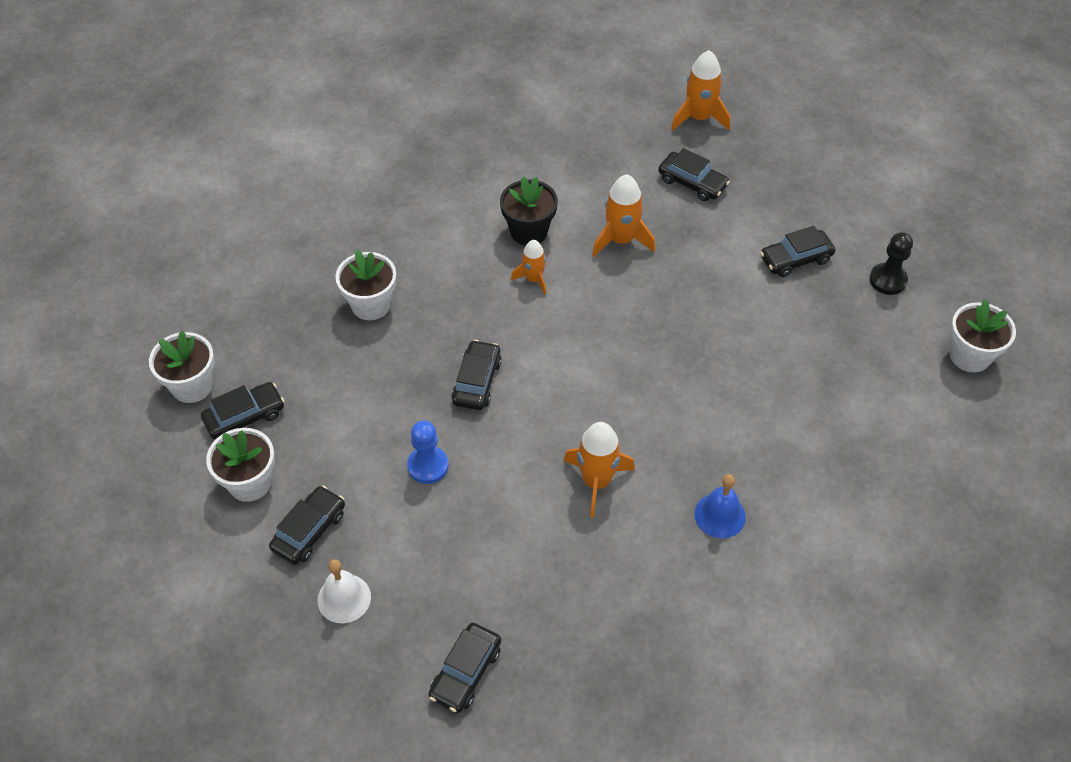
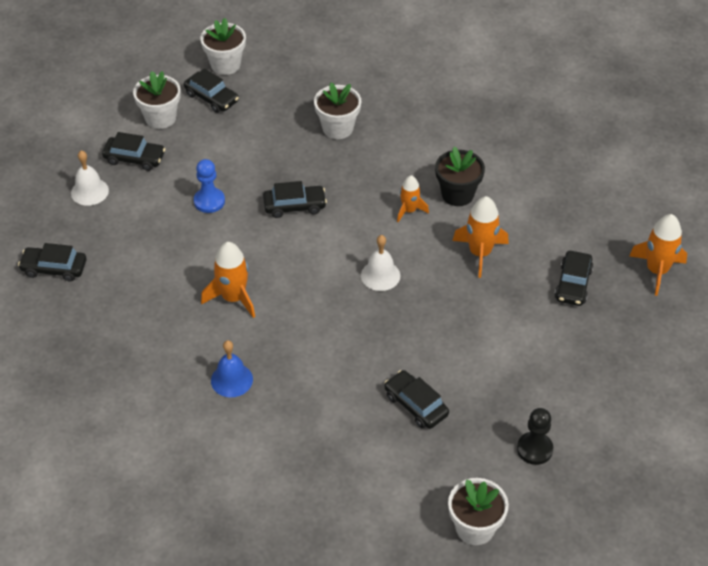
camera: 70 degrees right, 5 degrees down
(618, 333) = (380, 275): none -> white bell
(795, 259) = (523, 376): black car -> black car (416, 405)

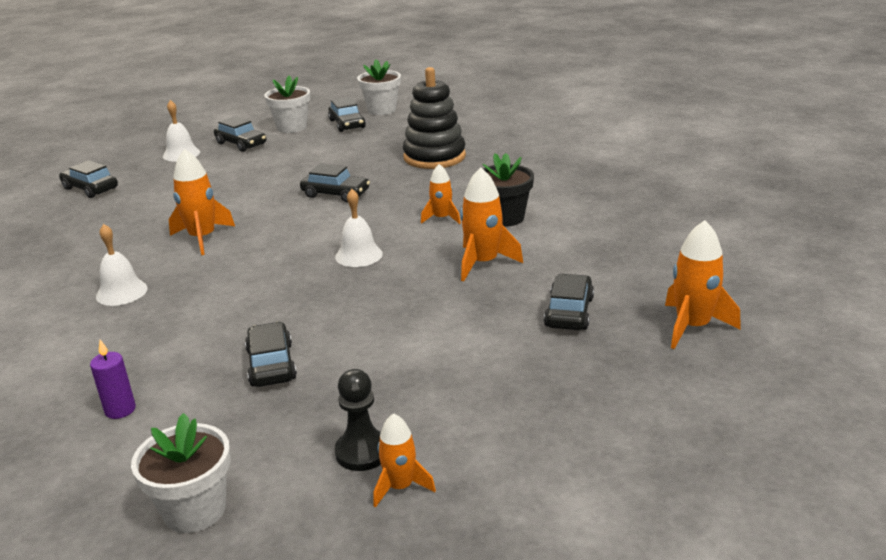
camera: 30 degrees right, 20 degrees down
(209, 201) = (266, 177): blue pawn -> none
(231, 380) = (121, 292): blue bell -> white bell
(338, 128) = (434, 157): white flower pot -> black stacking toy
(352, 481) = (120, 410): none -> purple candle
(573, 284) = (569, 312): black car -> black car turned 150 degrees clockwise
(575, 464) = (400, 487): none -> orange rocket

